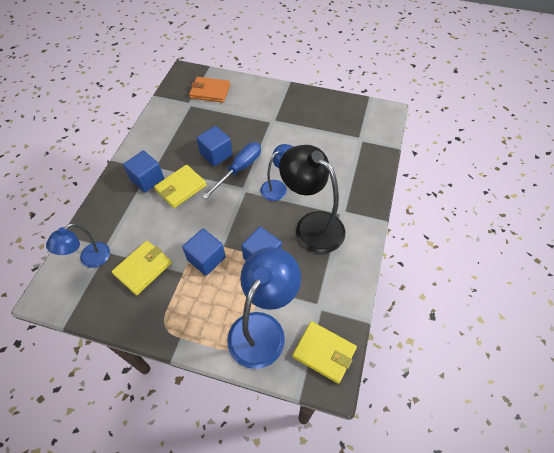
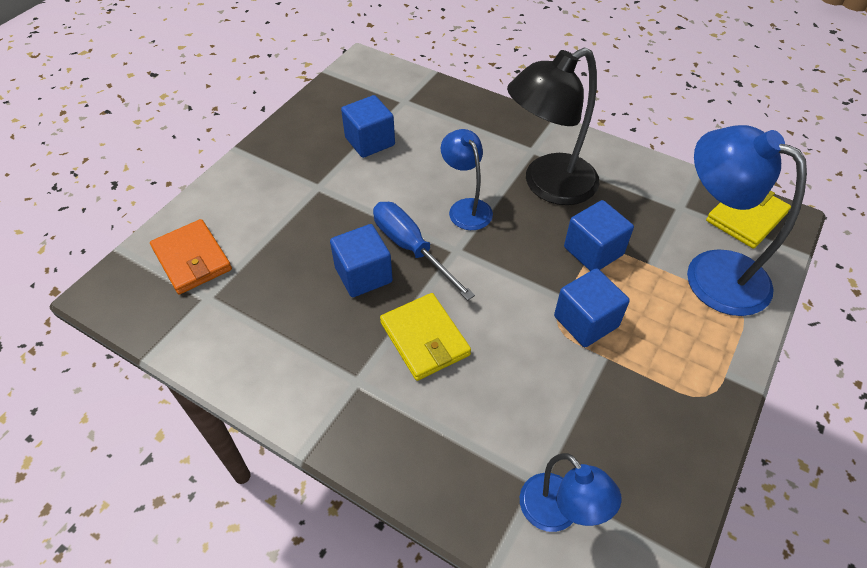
camera: 75 degrees left, 5 degrees down
(143, 268) = (592, 418): yellow wallet -> none
(147, 179) = (385, 392): blue cube -> blue cube (370, 141)
(210, 91) = (192, 259): orange wallet -> orange wallet turned 60 degrees counterclockwise

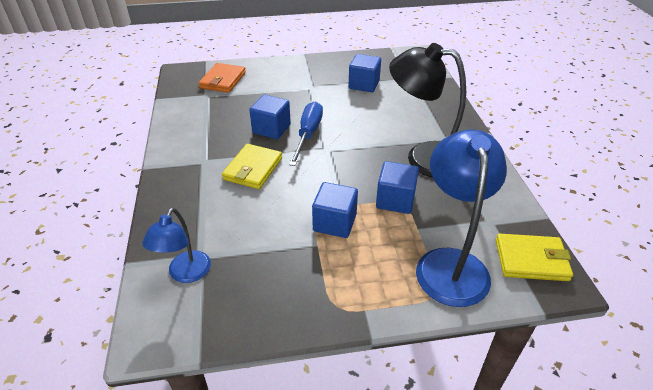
camera: 50 degrees right, 10 degrees down
(466, 208) = (362, 137): blue lamp -> none

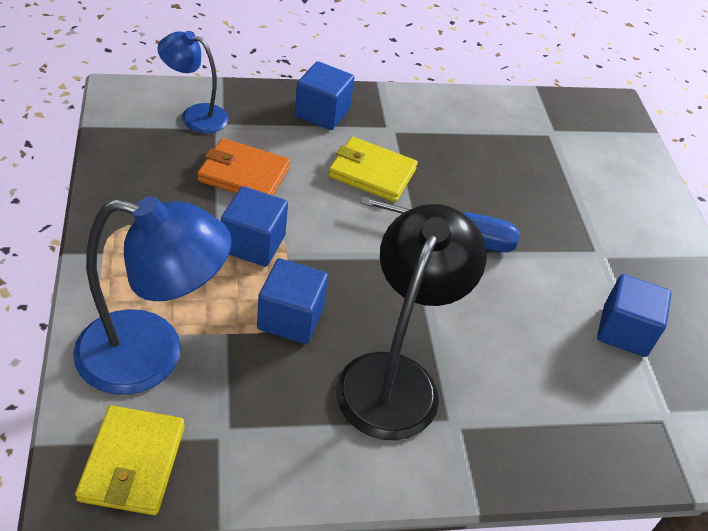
camera: 85 degrees right, 5 degrees up
(223, 80) = (599, 149): orange wallet -> orange wallet (244, 174)
(271, 129) = (468, 196): blue cube -> blue cube (322, 113)

